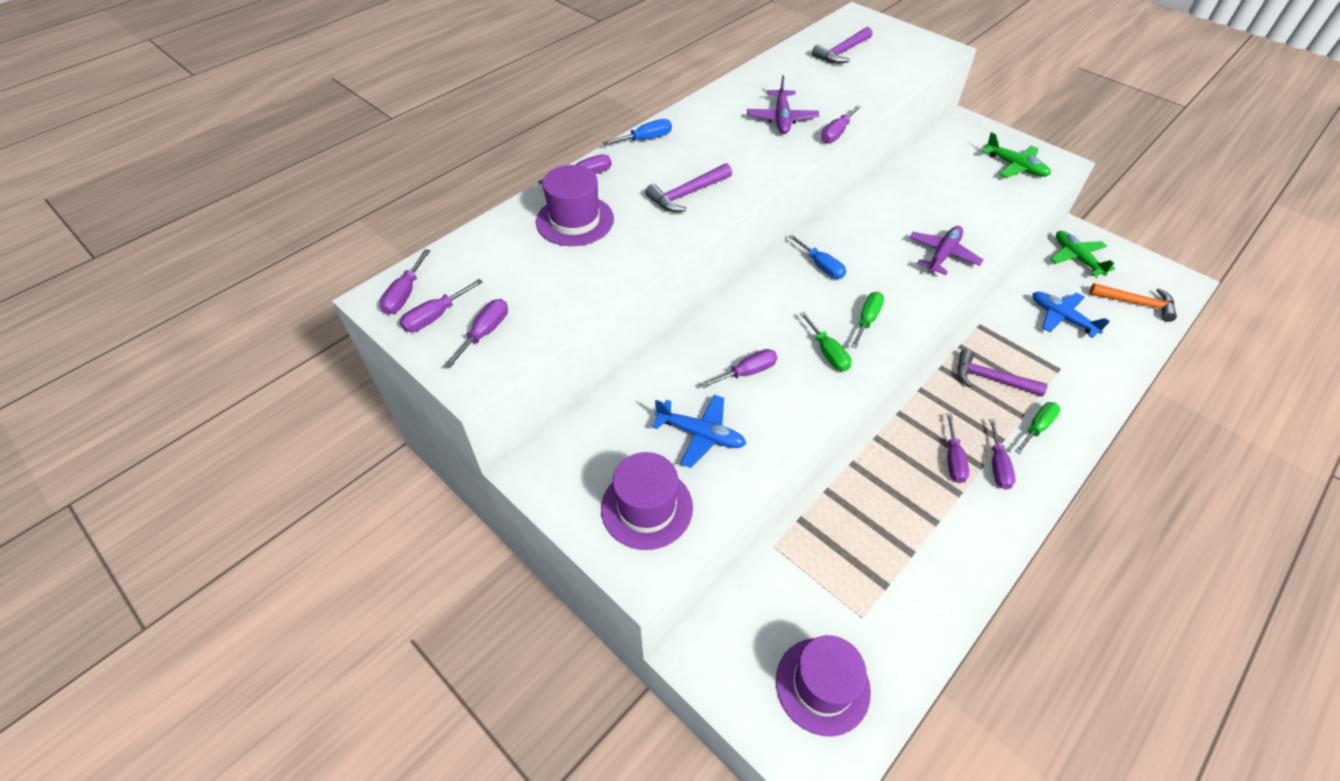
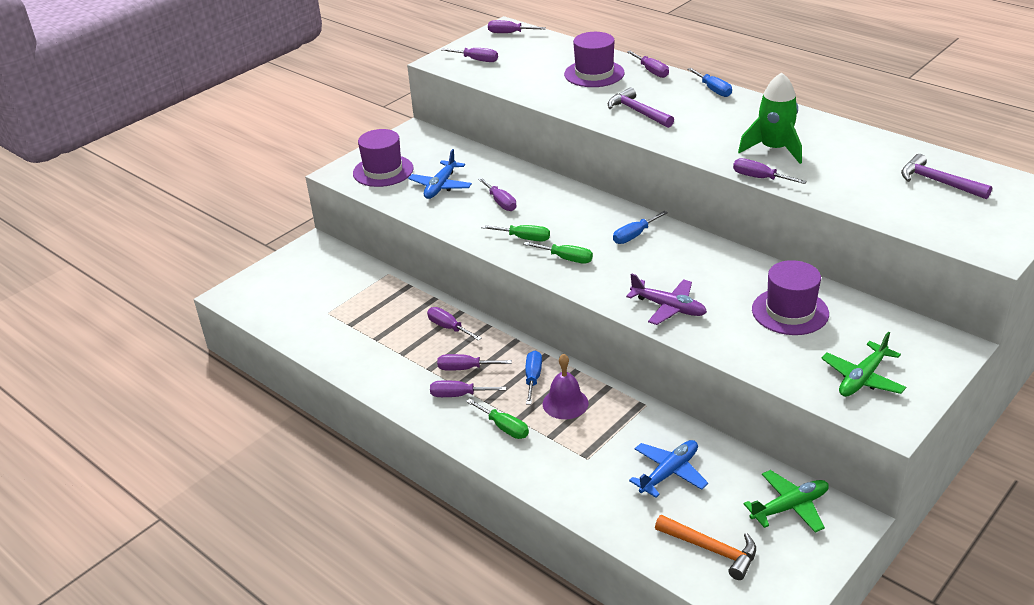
camera: 90 degrees right, 15 degrees down
(435, 316) = (490, 44): purple screwdriver -> purple screwdriver (448, 327)
(781, 119) = (774, 149): purple plane -> green rocket
(822, 685) = (284, 294): purple hat -> purple hat (790, 311)
(828, 353) = (524, 238): green screwdriver -> green screwdriver turned 135 degrees counterclockwise
(958, 402) = (533, 378): none -> blue screwdriver
(991, 379) = (565, 403): purple hammer -> purple bell
(1136, 303) = (712, 549): orange hammer -> orange hammer turned 75 degrees counterclockwise

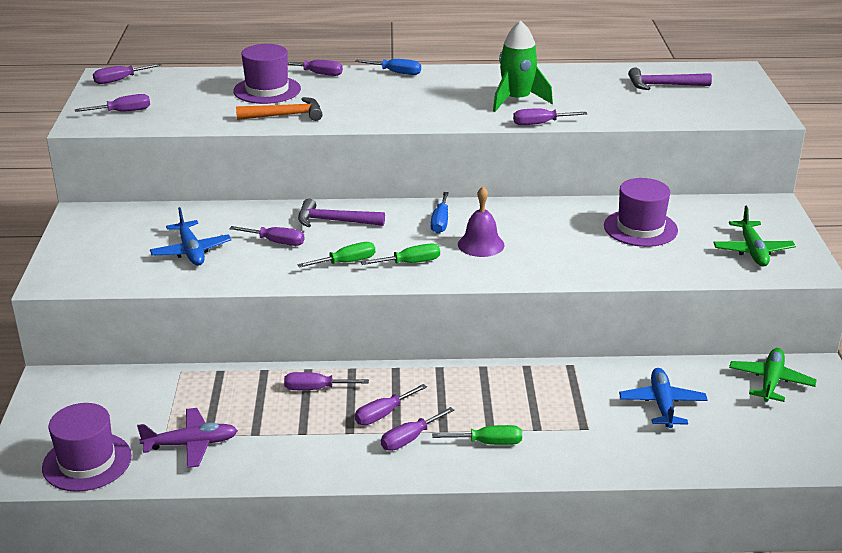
camera: 45 degrees left, 5 degrees down
(383, 171) = (103, 261): purple hat -> purple hat (87, 462)
(533, 378) = (455, 391): blue screwdriver -> none
(565, 403) = (511, 397): purple bell -> purple bell (481, 244)
(637, 112) = (359, 108): purple hammer -> purple hammer (334, 221)
(669, 308) = (551, 263): purple plane -> purple plane (191, 444)
(712, 549) = (766, 440): orange hammer -> orange hammer (286, 115)

